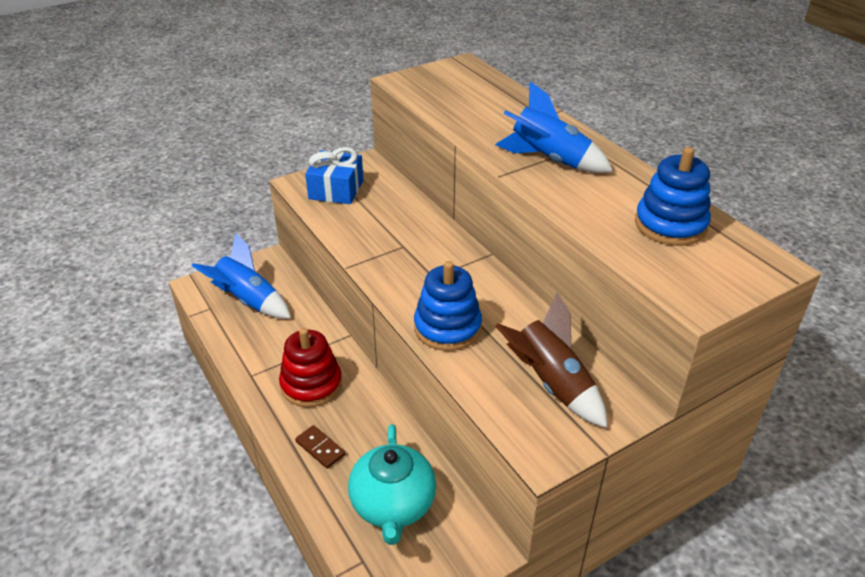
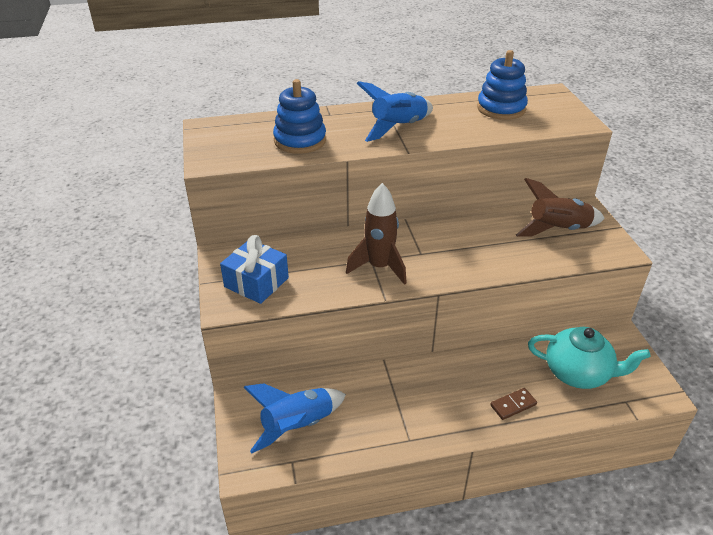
camera: 70 degrees left, 0 degrees up
(311, 384) = (437, 397): red stacking toy -> none
(394, 253) = (379, 267): none -> brown rocket
(447, 328) = (486, 260): blue stacking toy -> blue stacking toy (300, 140)

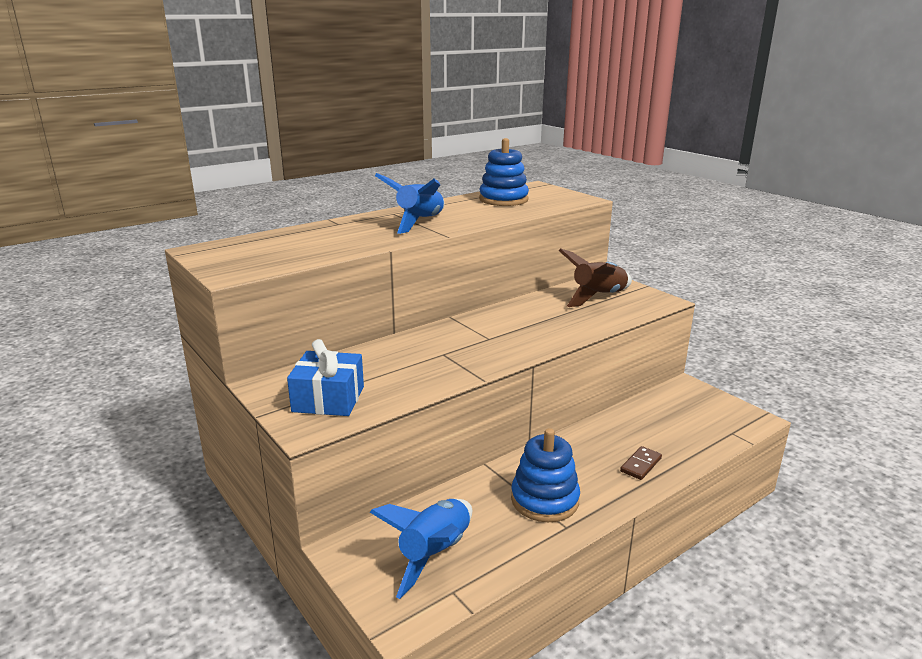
camera: 25 degrees left, 15 degrees down
(300, 140) = (324, 244): blue stacking toy -> blue stacking toy (544, 500)
(379, 267) = (456, 357): brown rocket -> none
(578, 373) = (676, 423): turquoise teapot -> none

